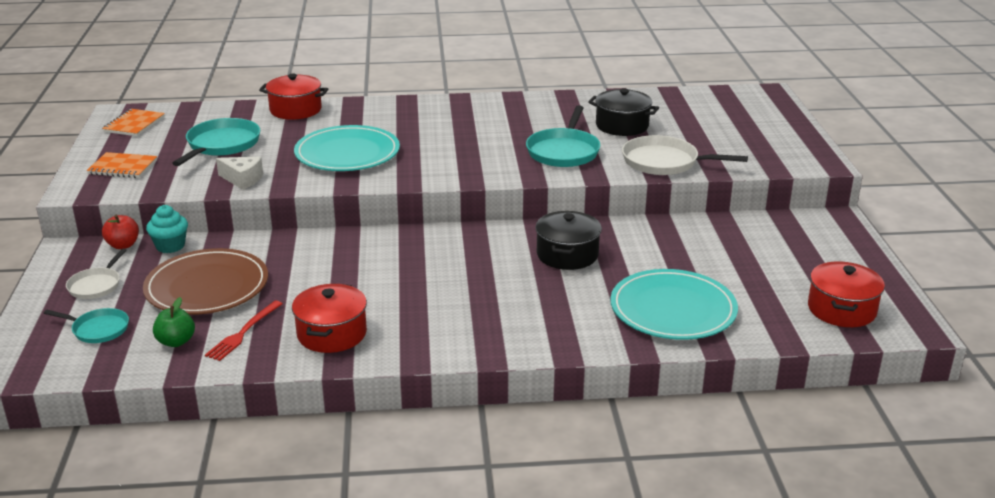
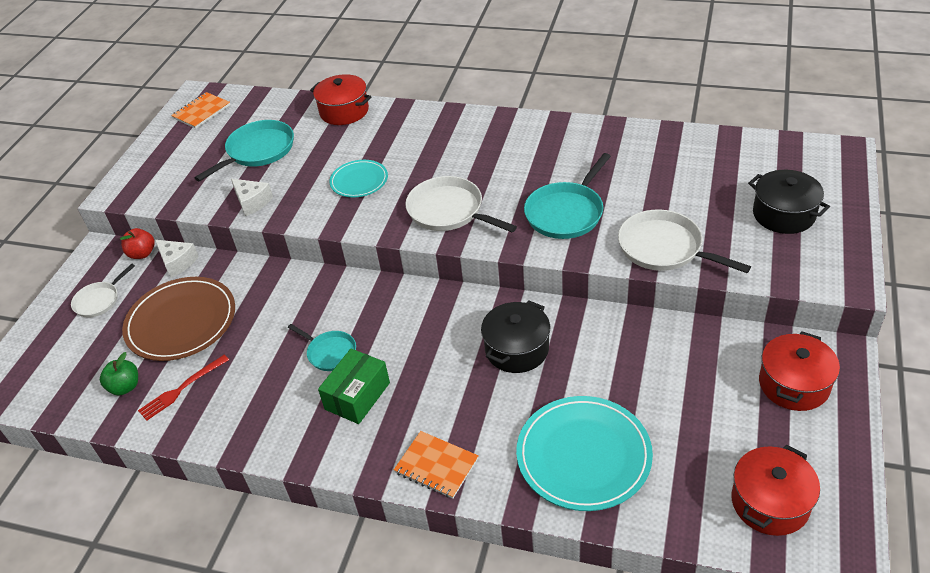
camera: 25 degrees right, 15 degrees up
(98, 329) = (75, 356): turquoise pan -> turquoise pan (330, 353)
(123, 167) = (165, 168): orange notebook -> orange notebook (436, 466)
(170, 246) = (177, 262): turquoise cupcake -> white cheese
(332, 333) = (251, 409): red pot -> red pot (794, 384)
(347, 153) = (359, 181): turquoise plate -> turquoise plate, size x0.57
(436, 307) = (357, 396): none -> green box
(452, 162) = (448, 211): none -> white pan
(622, 126) = (648, 182): black pot -> black pot (783, 214)

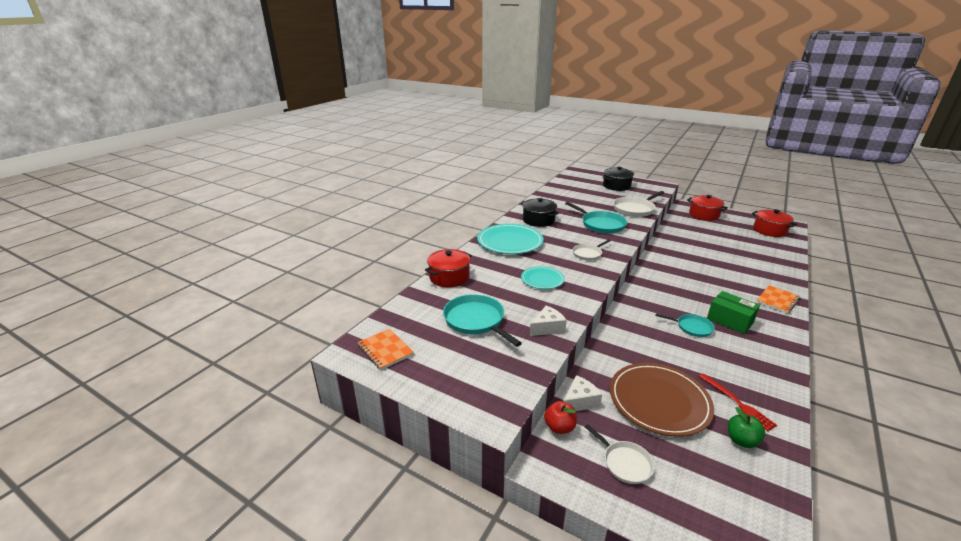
camera: 80 degrees left, 15 degrees down
(330, 353) = (692, 327): turquoise pan -> turquoise pan turned 60 degrees clockwise
(448, 211) = (588, 254): white pan -> white pan, size x0.60
(517, 349) = (686, 266): black pot -> black pot (538, 220)
(583, 455) = (757, 261): turquoise plate -> turquoise plate (510, 242)

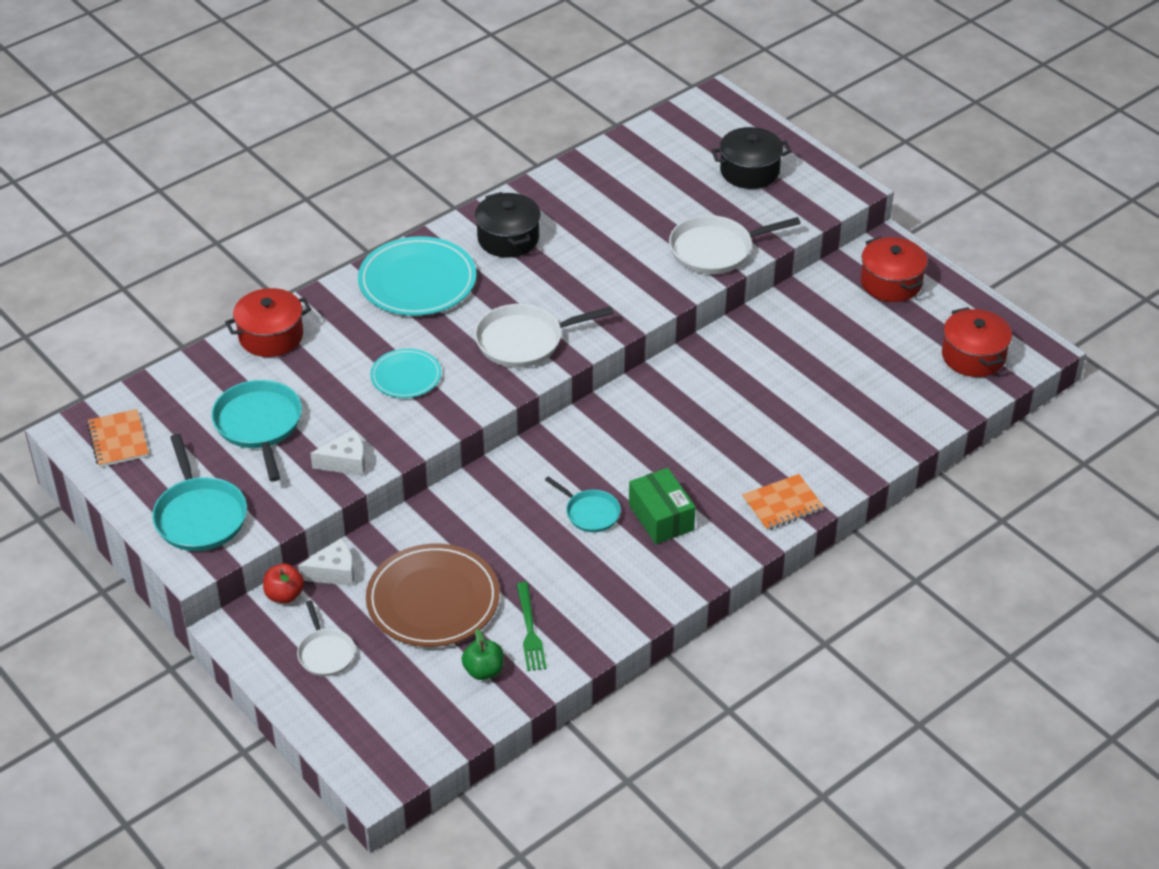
camera: 20 degrees right, 15 degrees up
(588, 254) = (524, 341): white pan -> white pan, size x1.68
(601, 224) = (611, 276): turquoise pan -> turquoise pan (200, 516)
(737, 403) = (530, 630): red fork -> green fork

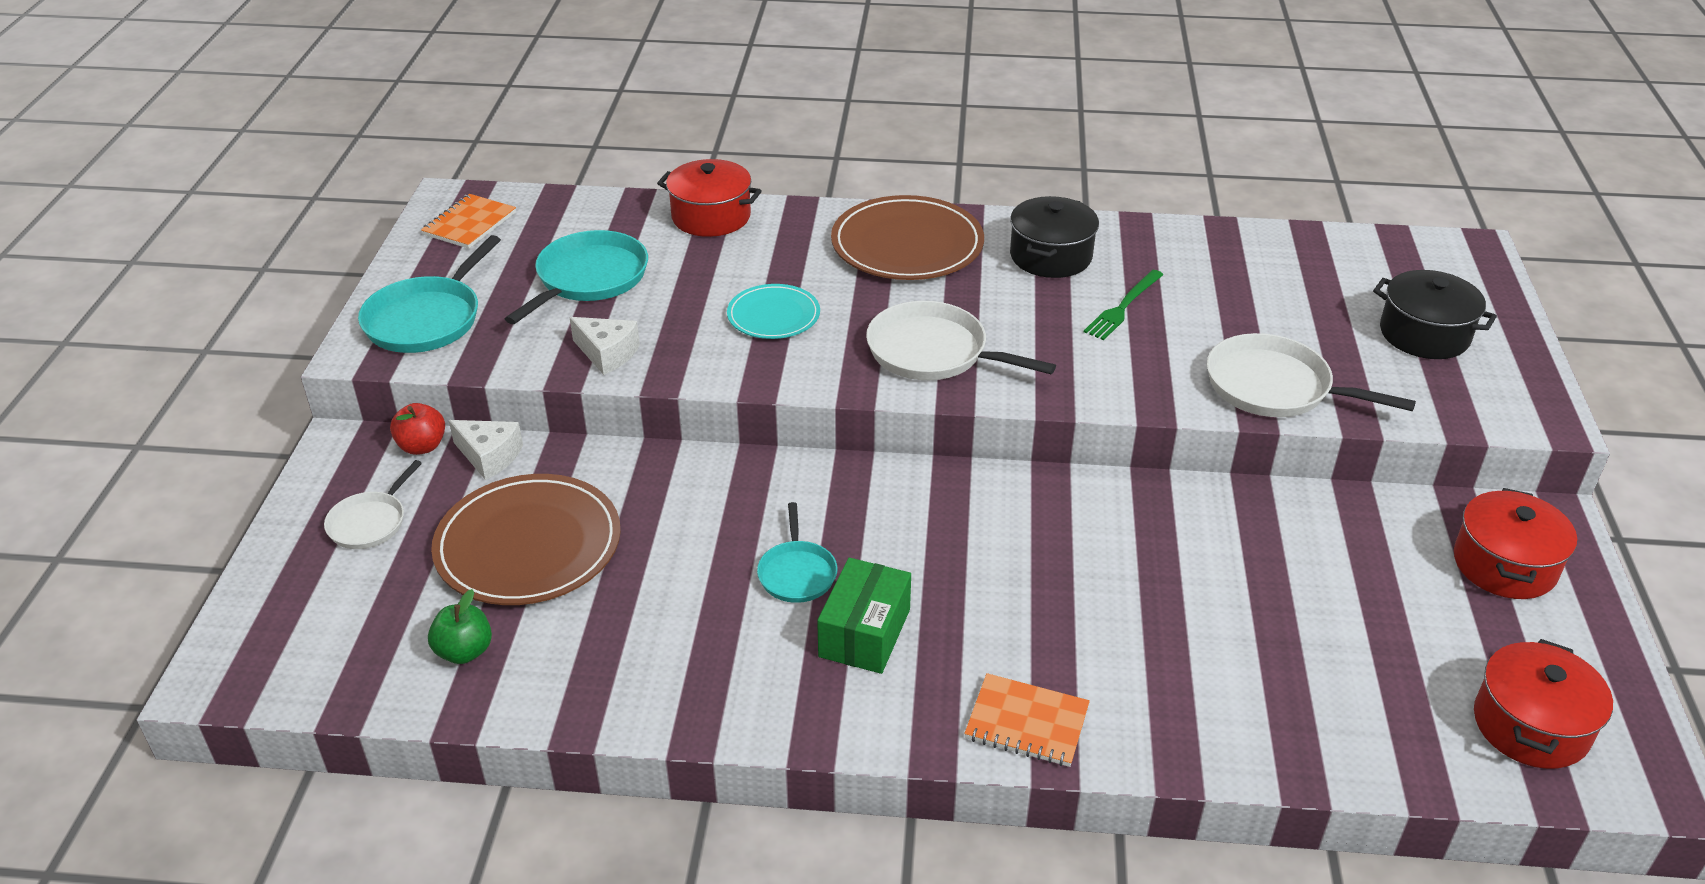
camera: 45 degrees right, 5 degrees down
(417, 281) = (907, 244): turquoise plate -> brown plate
(530, 630) = (565, 646): green fork -> green fork (1123, 307)

